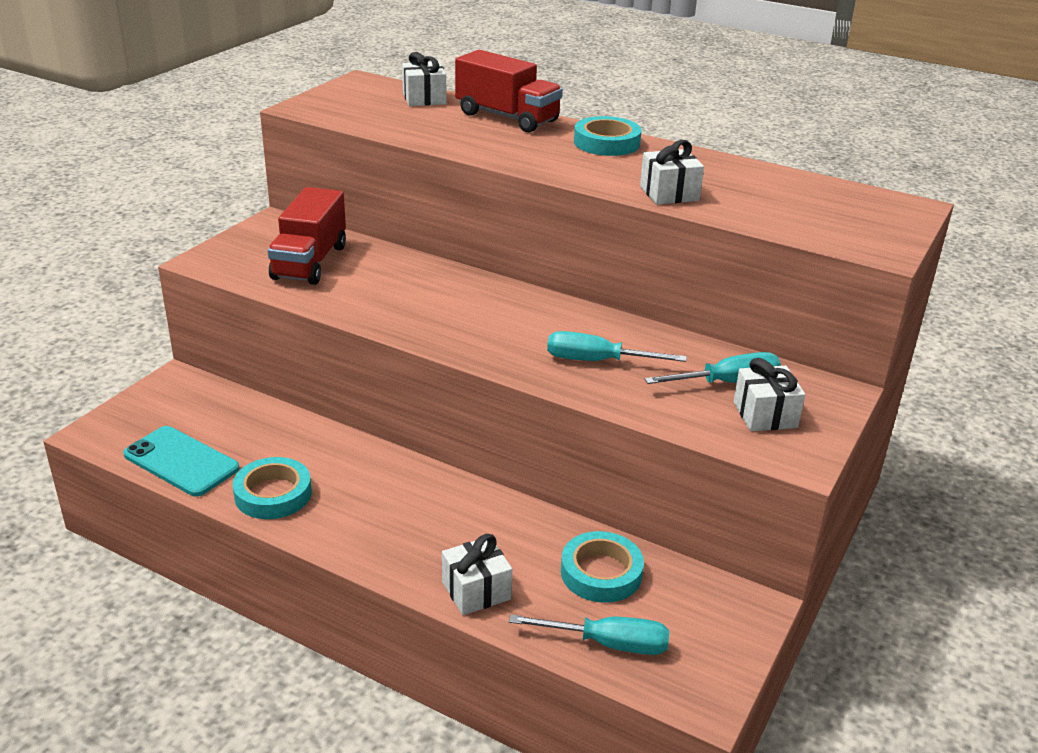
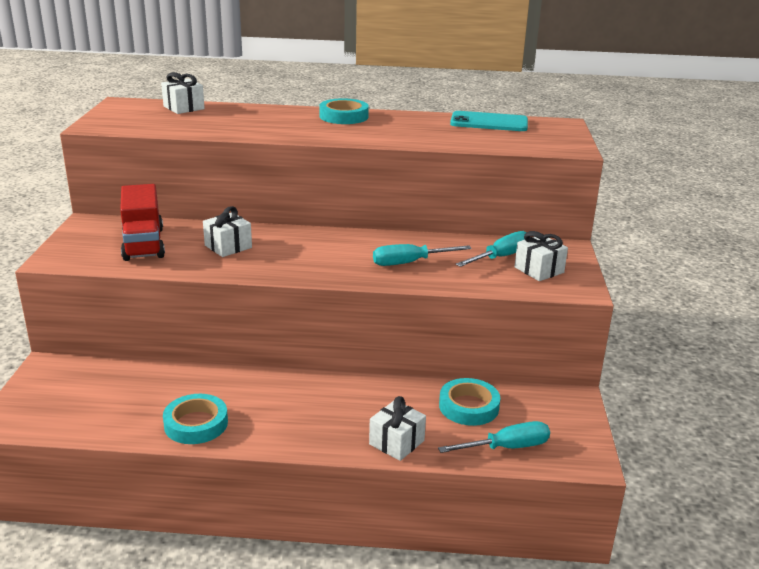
camera: 25 degrees left, 5 degrees down
(181, 462) = (100, 422): turquoise phone -> turquoise phone (489, 122)
(507, 117) = (258, 111): red truck -> none
(669, 193) = (416, 139): white gift -> white gift (228, 246)

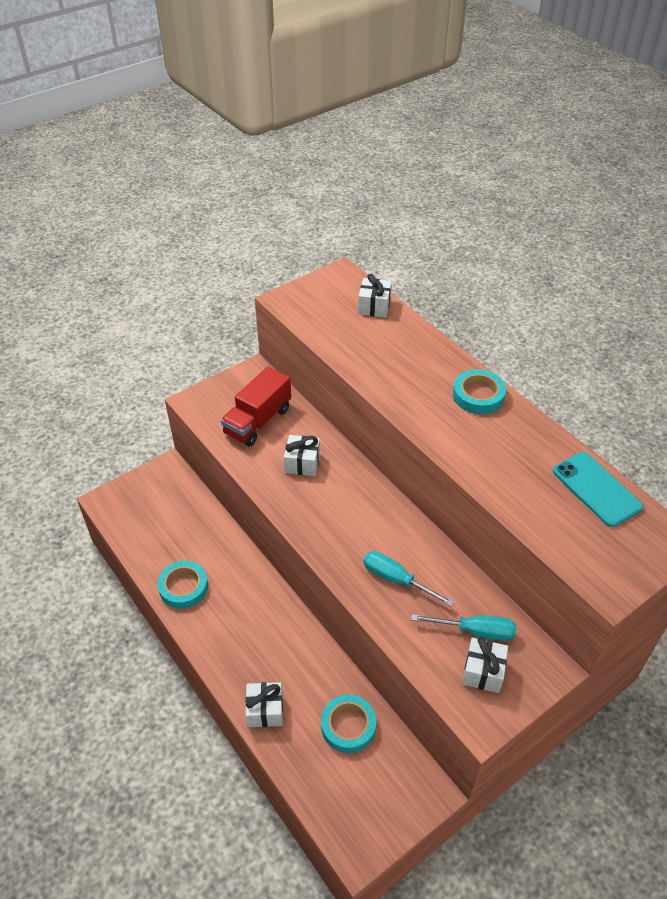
camera: 50 degrees right, 20 degrees up
(507, 447) = (323, 784): turquoise screwdriver -> none

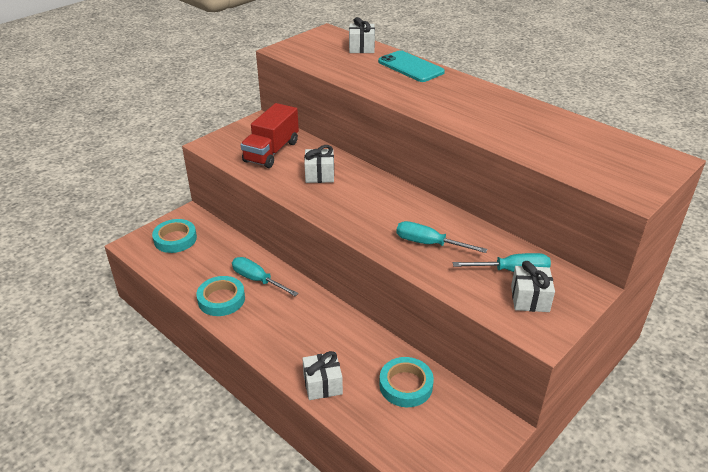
camera: 10 degrees left, 10 degrees down
(224, 567) = (257, 280): none -> turquoise screwdriver
(478, 395) = (469, 90): turquoise tape -> turquoise tape (175, 239)
(596, 489) = (592, 135): turquoise phone -> turquoise phone (410, 67)

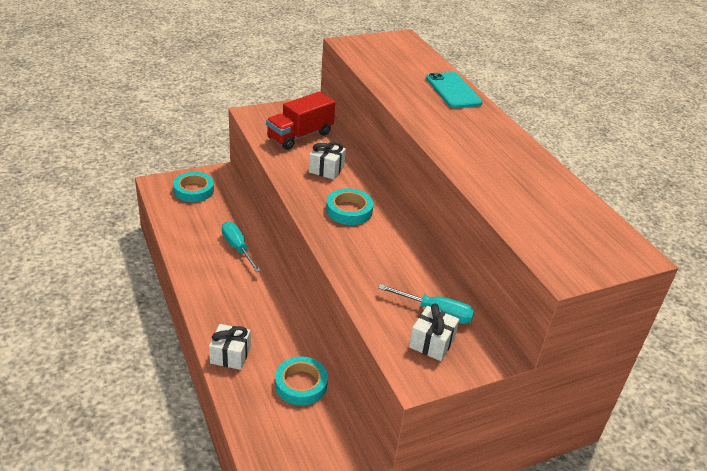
camera: 20 degrees right, 0 degrees up
(221, 299) = (197, 253): turquoise tape -> turquoise tape (349, 210)
(361, 48) = (422, 60): white gift -> none
(429, 244) = (377, 261): turquoise screwdriver -> none

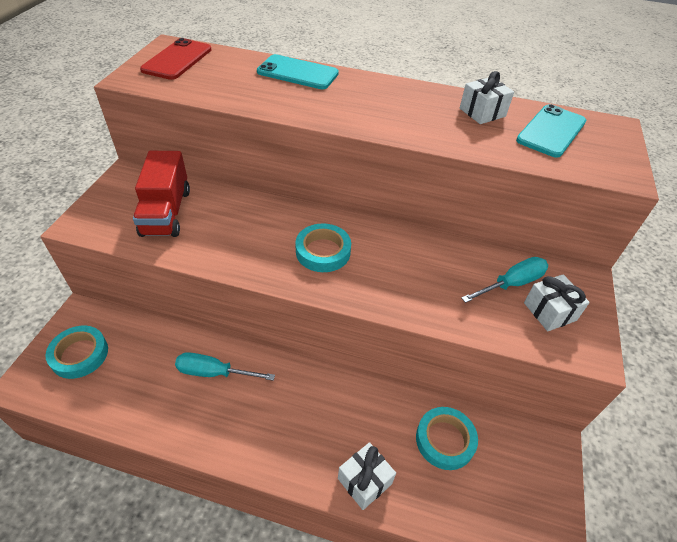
camera: 50 degrees left, 10 degrees up
(326, 169) = (243, 227): white gift -> white gift (482, 112)
(392, 47) = (177, 60): none -> red phone
(568, 221) = (551, 131): none -> turquoise phone

